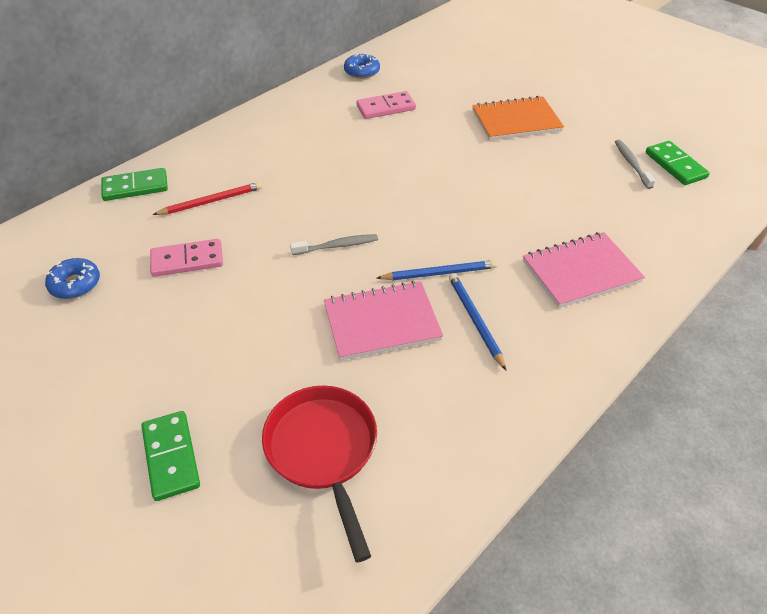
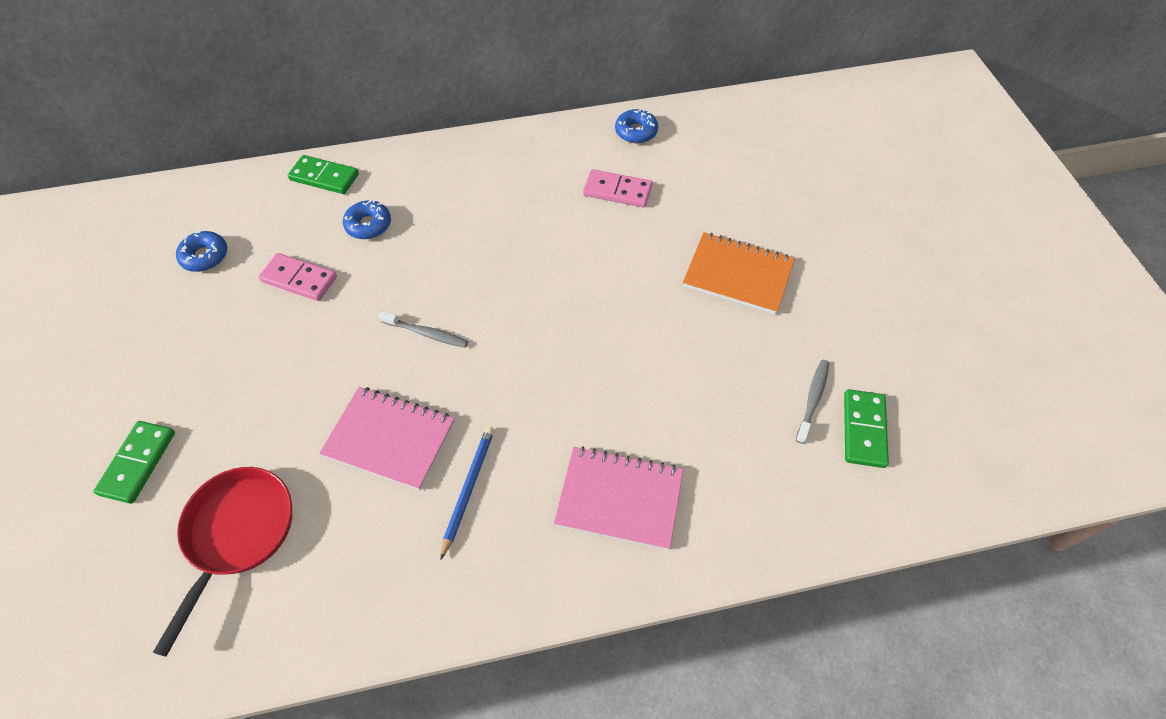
camera: 35 degrees right, 10 degrees up
(211, 201) = (368, 225): red pencil -> blue donut
(439, 273) = (485, 417): blue pencil -> none

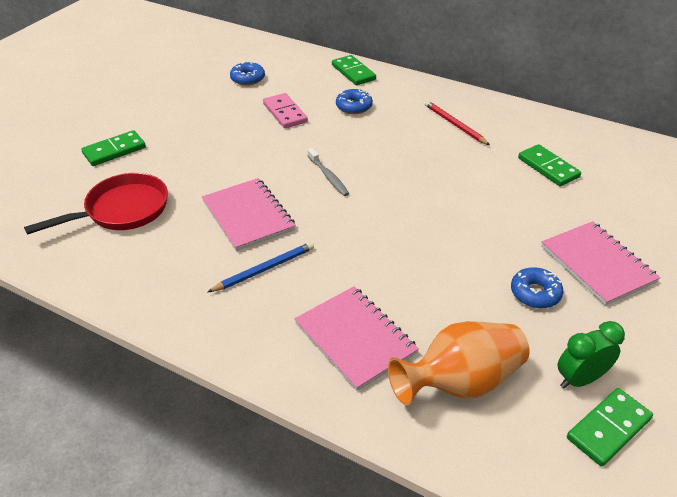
camera: 40 degrees right, 15 degrees down
(492, 188) = (454, 125): none -> red pencil
(617, 191) = (548, 168): pink domino -> green domino
(636, 132) = (601, 141): blue donut -> blue donut (535, 293)
(735, 473) = (460, 382): none -> orange vase
(738, 275) = (597, 264): orange notebook -> pink notebook
(812, 400) = (580, 379): grey toothbrush -> green clock

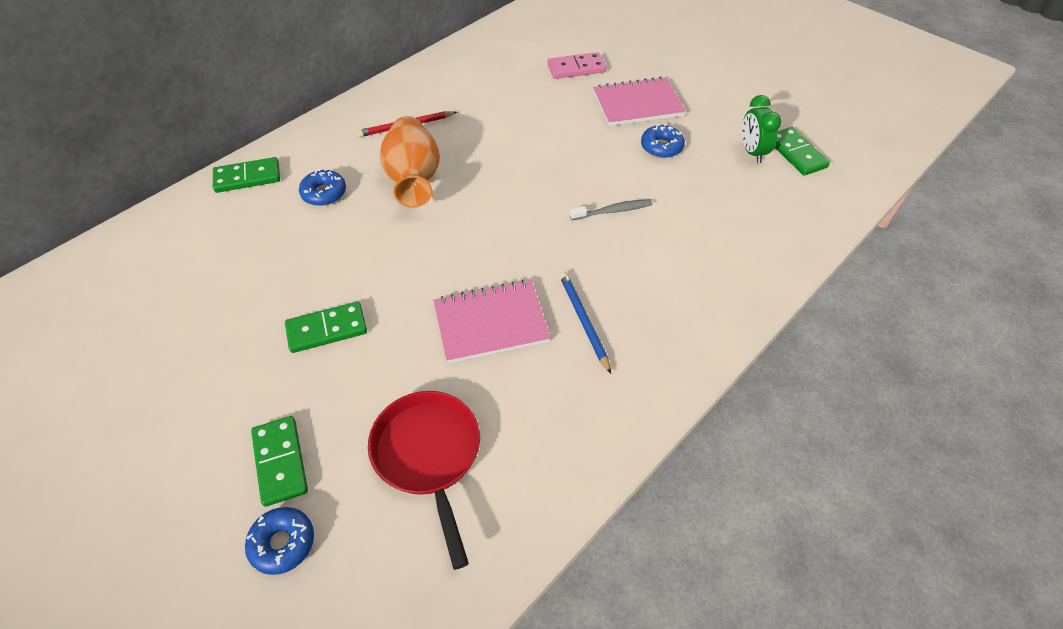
camera: 75 degrees left, 10 degrees up
(247, 79) = (187, 282): blue donut -> blue donut (282, 543)
(285, 113) = (299, 257): pink domino -> pink domino (576, 68)
(328, 176) = (449, 241): grey toothbrush -> grey toothbrush (612, 211)
(355, 338) = (692, 269): pink notebook -> none
(460, 382) = (748, 215): orange vase -> orange vase (413, 178)
(548, 168) = (505, 89): green domino -> green domino (327, 329)

